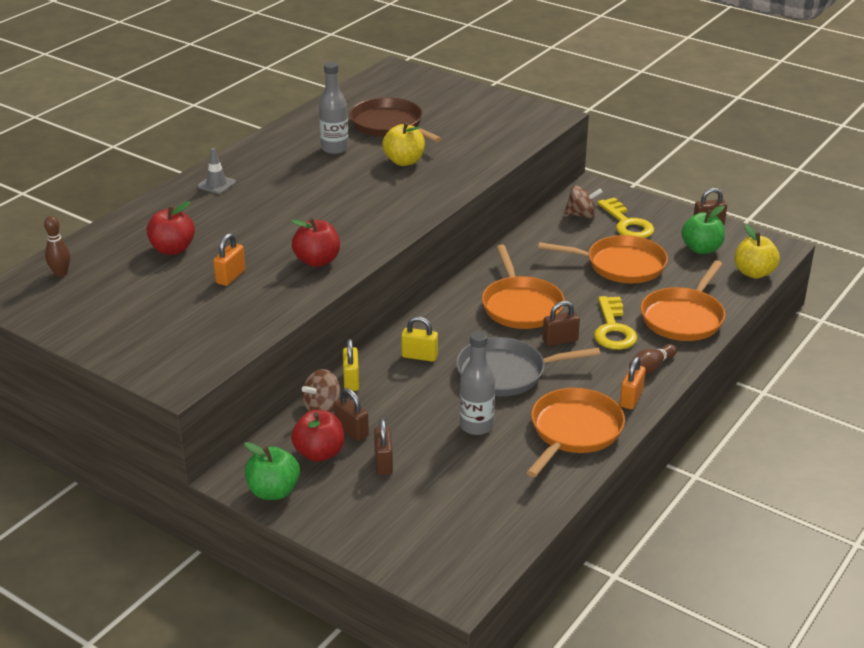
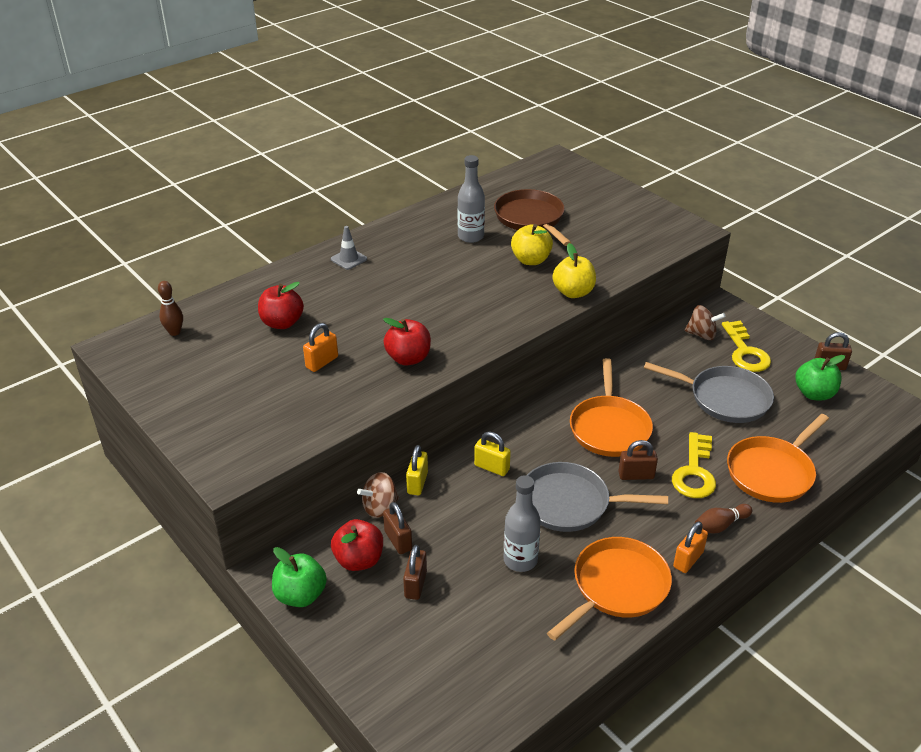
camera: 15 degrees right, 5 degrees up
(621, 265) = (725, 398): orange pan -> grey pan
(754, 273) = (862, 431): yellow apple -> yellow apple (573, 292)

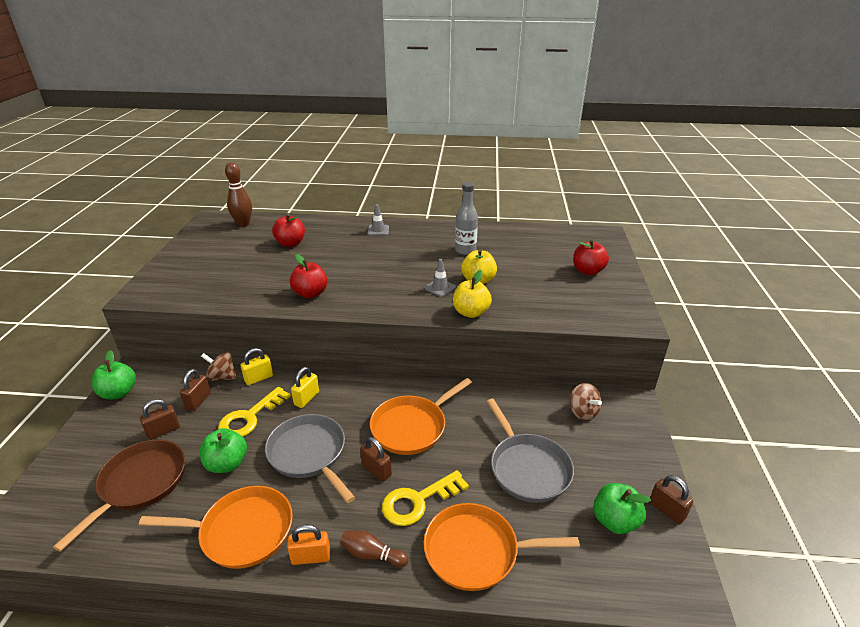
camera: 45 degrees right, 5 degrees down
(174, 332) = (243, 224): brown bowling pin -> brown bowling pin, size x1.58
(322, 362) = (270, 271): orange padlock -> none
(359, 560) = (167, 396): red apple -> red apple (587, 271)
(491, 467) = (306, 398): yellow padlock -> yellow padlock turned 45 degrees clockwise
(512, 285) = (440, 288): none -> grey traffic cone
(520, 560) = (227, 464): grey bottle -> green apple
(530, 218) = (522, 258): brown pan -> brown pan (140, 483)
(745, 352) = (601, 447): yellow key -> yellow key (250, 417)

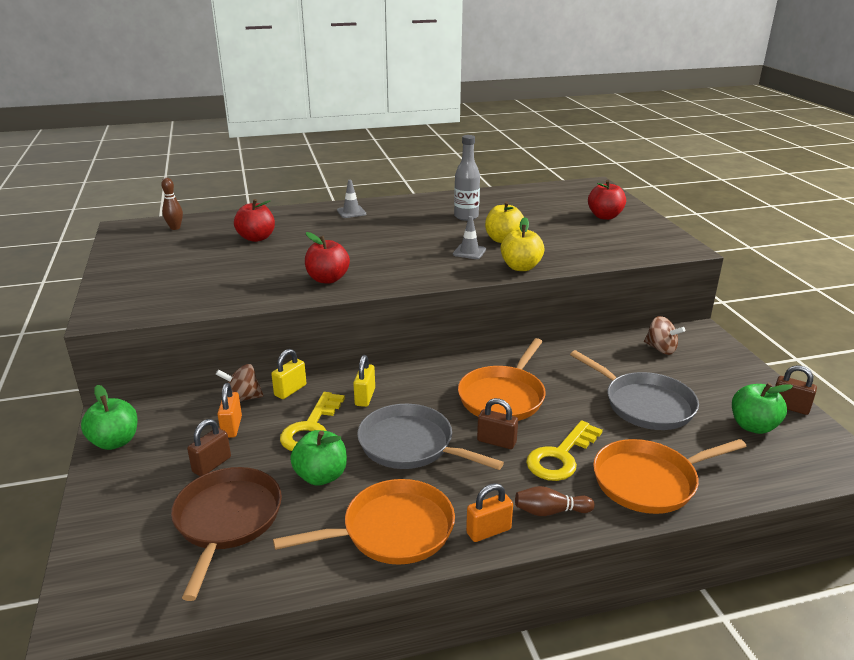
camera: 20 degrees left, 5 degrees down
(198, 401) = (232, 427): brown padlock -> orange padlock
(243, 224) = (175, 228): brown bowling pin -> brown bowling pin, size x0.63

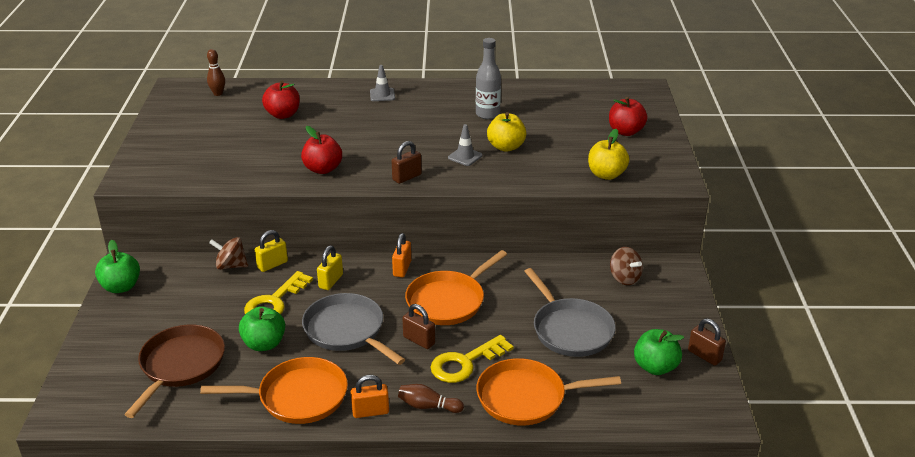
camera: 15 degrees right, 5 degrees up
(212, 465) = (186, 319): brown padlock -> brown padlock (407, 177)
(232, 427) = (213, 290): orange padlock -> orange padlock (402, 268)
(521, 267) = (502, 180): yellow apple -> yellow apple (606, 174)

